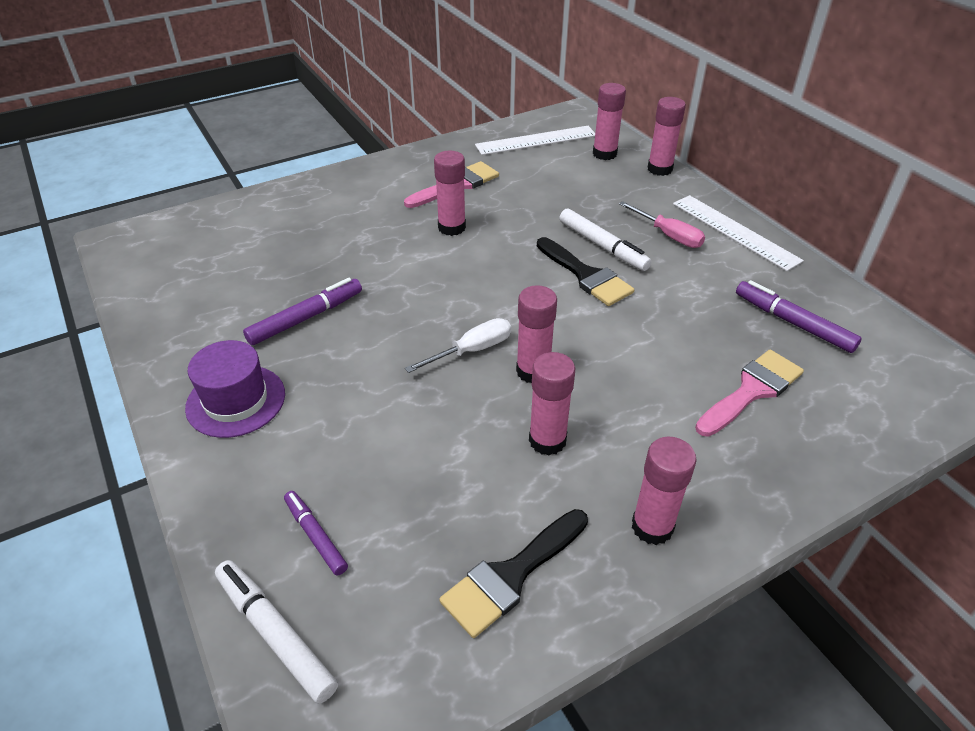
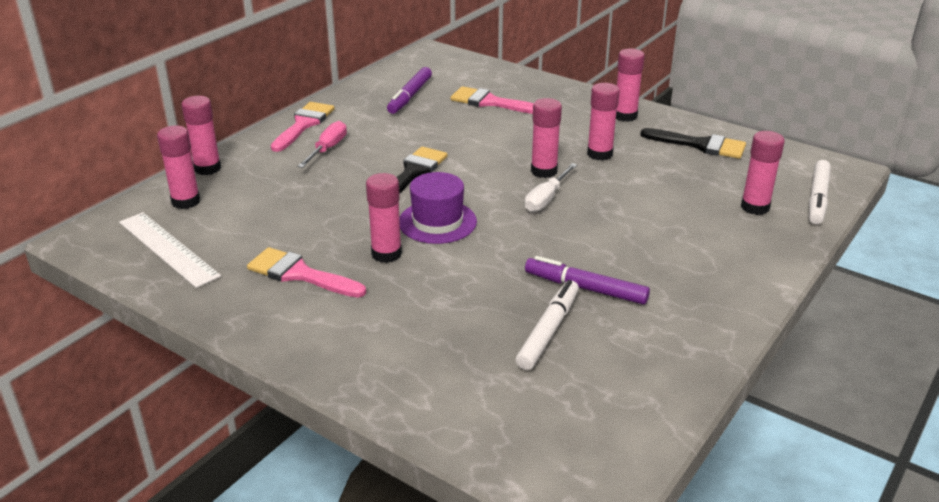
camera: 115 degrees left, 10 degrees down
(236, 400) = (704, 283): purple hat -> purple hat (437, 222)
(316, 536) = (755, 207): purple marker -> pink glue stick
(472, 350) = (546, 199): white screwdriver -> white screwdriver turned 90 degrees counterclockwise
(602, 246) = (364, 173): white marker -> white marker (548, 331)
(734, 231) = (303, 124): white ruler -> pink brush

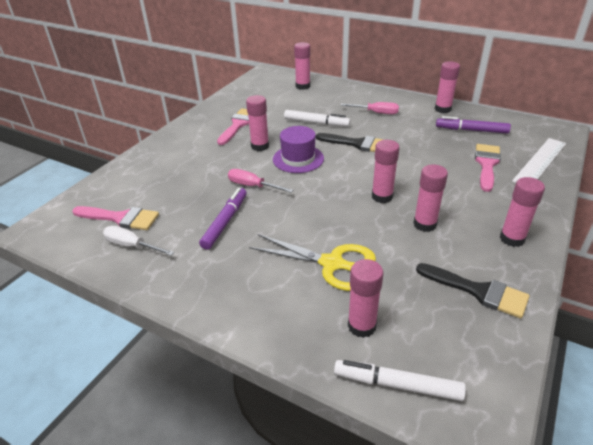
camera: 85 degrees right, 5 degrees up
(168, 248) = (259, 90): white ruler -> white ruler (540, 162)
(207, 168) = (338, 85): pink glue stick -> pink glue stick (443, 109)
(303, 124) = (404, 101): pink brush -> pink brush (121, 218)
(501, 263) = (252, 186): none -> pink screwdriver
(546, 199) = (340, 200): white screwdriver -> white screwdriver (132, 246)
(548, 331) = (180, 208): white marker -> white marker (316, 123)
(667, 215) = (332, 264): none -> yellow scissors
(700, 145) = (478, 291): black brush -> black brush turned 75 degrees counterclockwise

